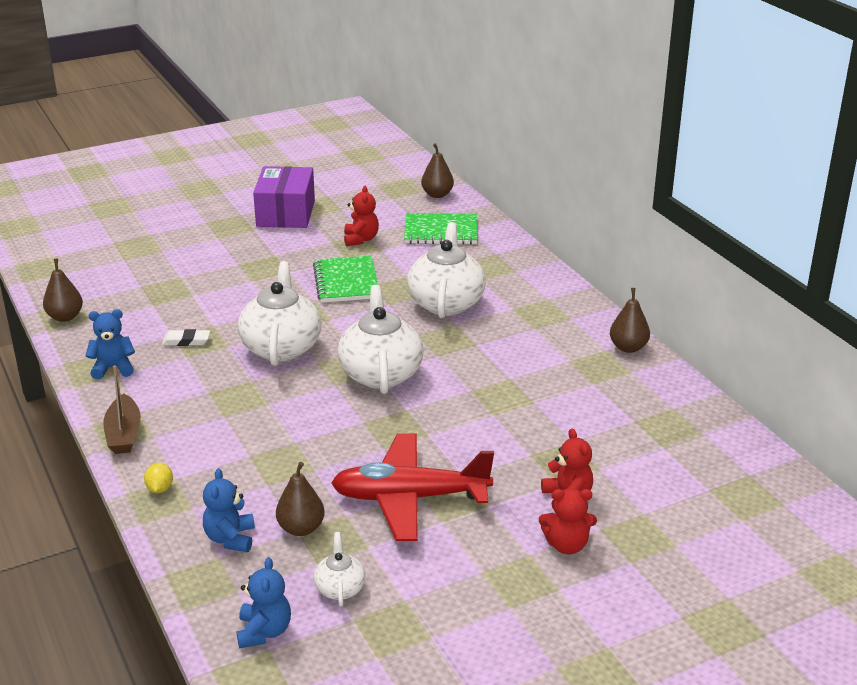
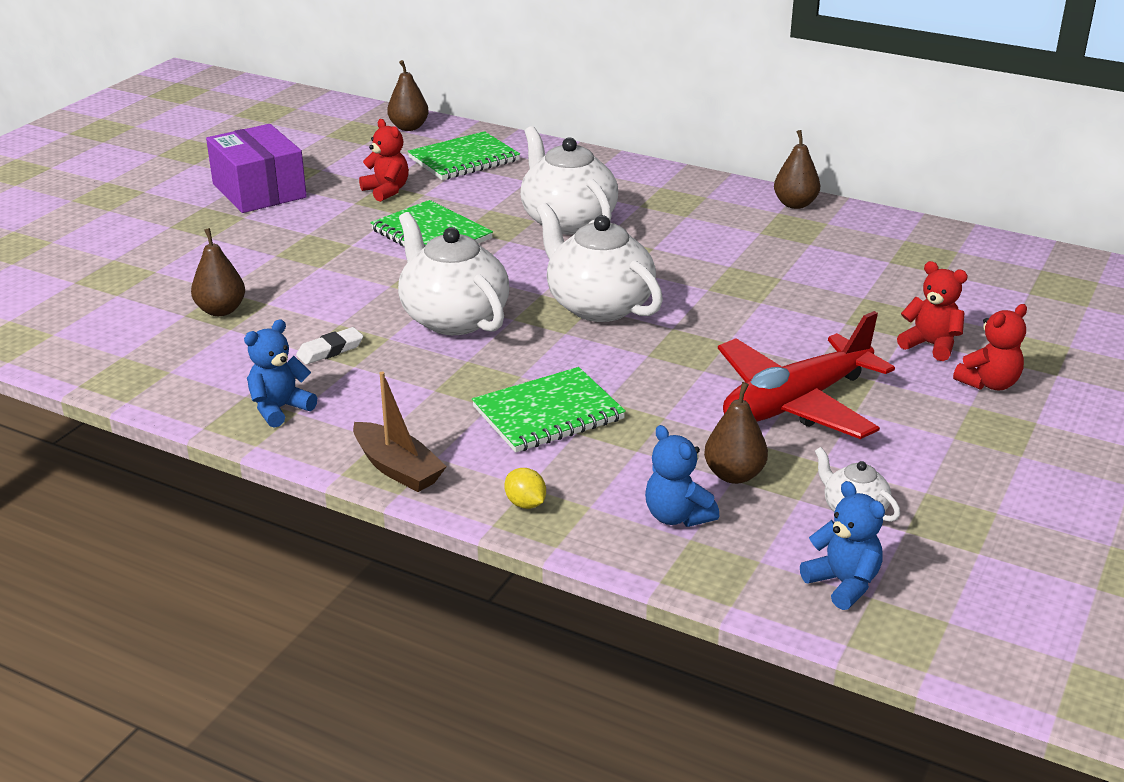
camera: 35 degrees left, 0 degrees up
(65, 317) = (129, 379): brown pear -> brown pear (221, 310)
(249, 436) = (548, 413): none -> green notebook

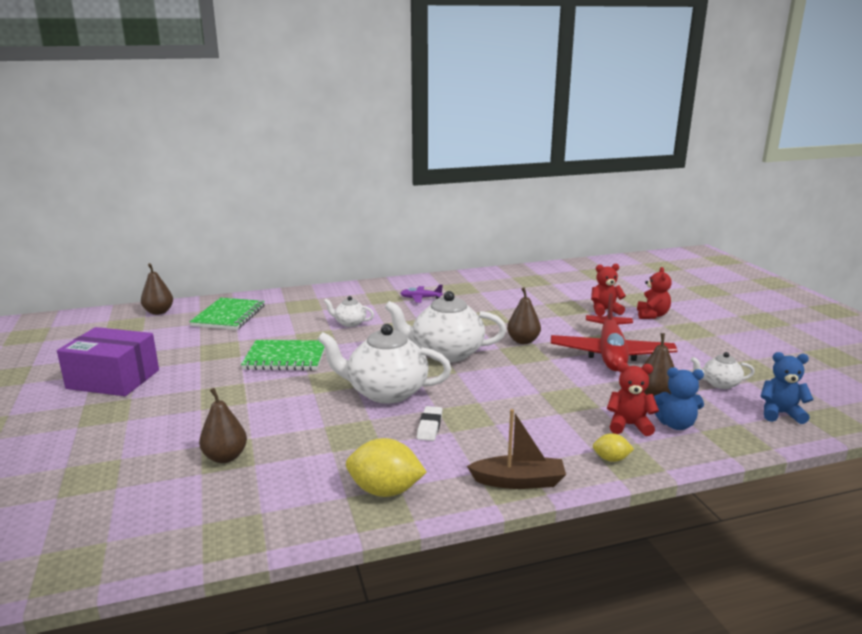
camera: 45 degrees left, 10 degrees down
(280, 409) = (385, 491): blue teddy bear -> yellow lemon
(330, 350) = (348, 442): white eraser -> white eraser (429, 426)
(386, 191) = (210, 347): red teddy bear -> red teddy bear (629, 425)
(548, 413) = (529, 412): green notebook -> none
(567, 221) = (350, 323): white teapot -> white teapot, size x0.48
(712, 222) = (420, 298): none -> purple plane
(795, 204) = (441, 279): brown pear -> brown pear (523, 341)

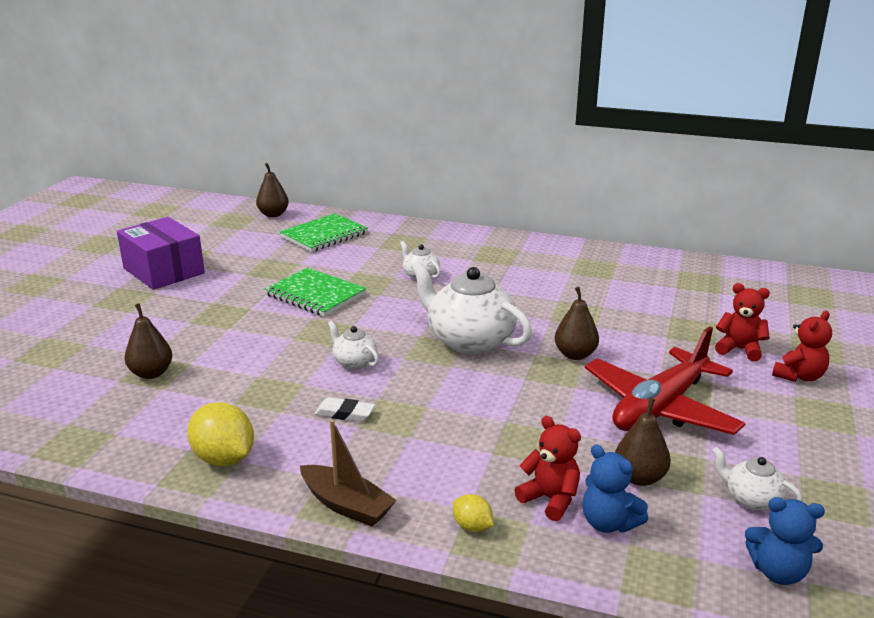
camera: 35 degrees right, 5 degrees up
(385, 392) = (354, 362): white teapot -> white teapot, size x0.48
(420, 298) = (532, 268): purple plane -> none
(429, 426) = (345, 413): white eraser -> white eraser turned 60 degrees clockwise
(780, 414) = (778, 572): blue teddy bear -> blue teddy bear turned 150 degrees clockwise

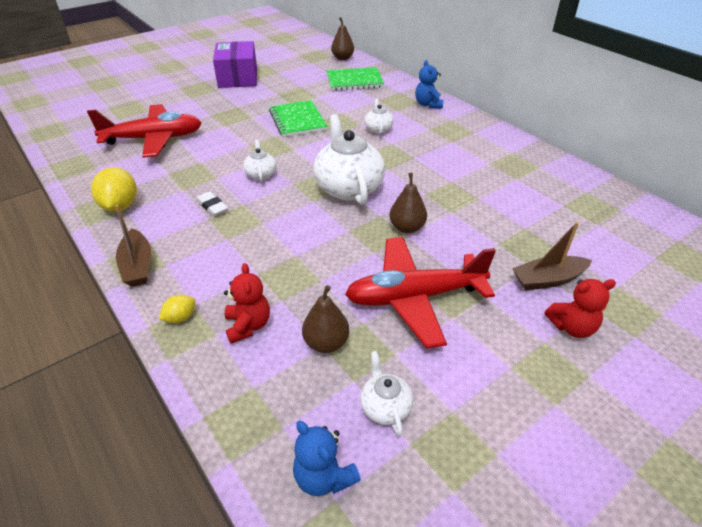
camera: 35 degrees right, 15 degrees up
(151, 373) = (154, 139): brown pear -> red plane
(472, 526) = (180, 318): yellow lemon -> yellow lemon turned 60 degrees clockwise
(608, 523) = (260, 364): blue teddy bear -> blue teddy bear (428, 104)
(739, 349) = (548, 279): red teddy bear -> brown boat

